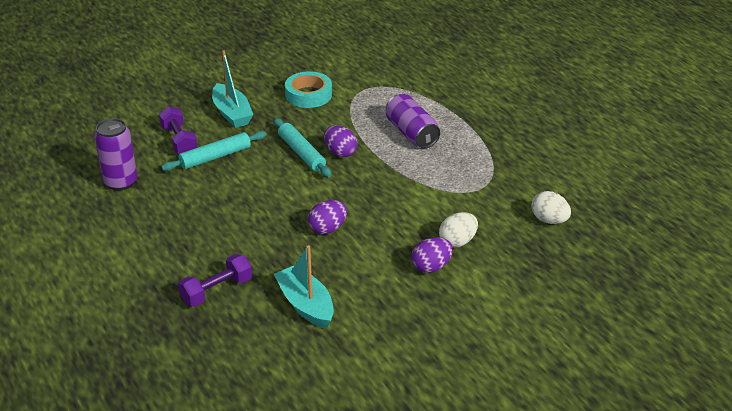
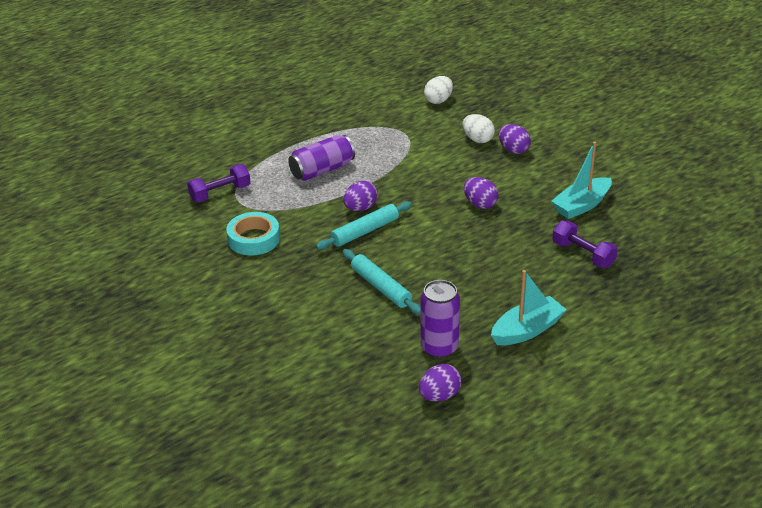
camera: 95 degrees left, 0 degrees up
(64, 177) = (439, 396): none -> purple egg
(179, 141) = (354, 319): purple dumbbell -> purple dumbbell (220, 193)
(232, 113) = (295, 288): turquoise boat -> turquoise boat (527, 330)

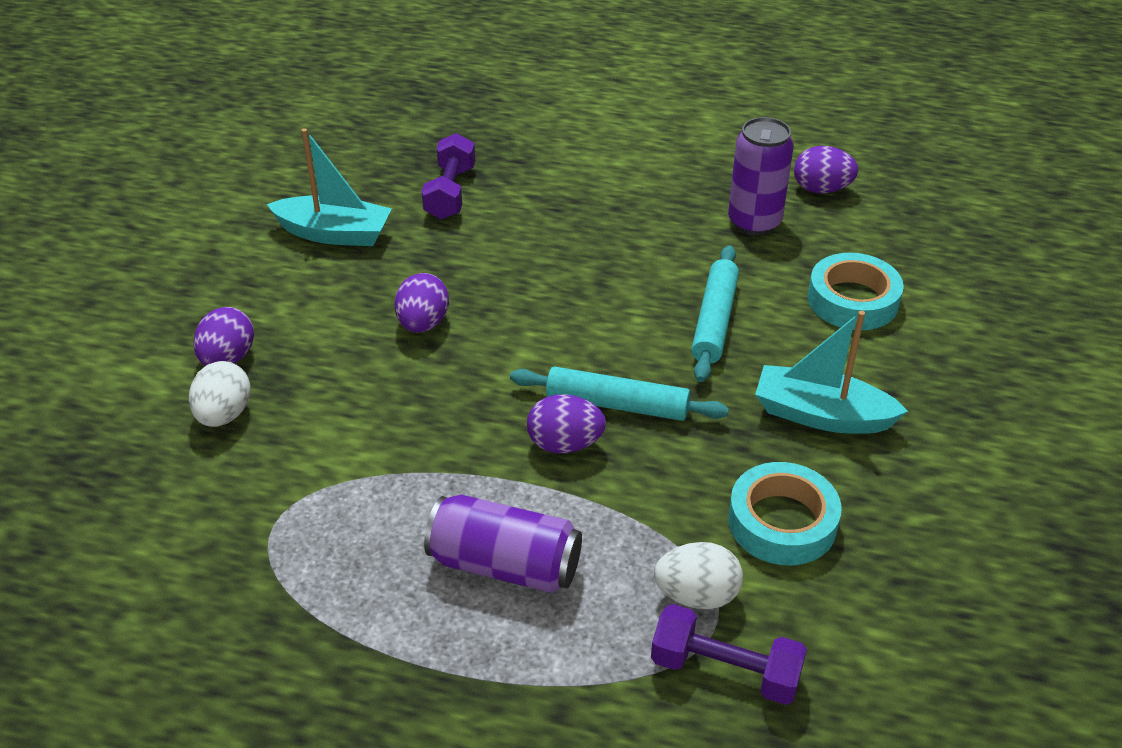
camera: 130 degrees left, 5 degrees up
(339, 342) = (852, 300): none -> turquoise tape
(438, 100) = (103, 542): white egg -> white egg (696, 595)
(527, 330) = (643, 177): turquoise boat -> turquoise boat (821, 415)

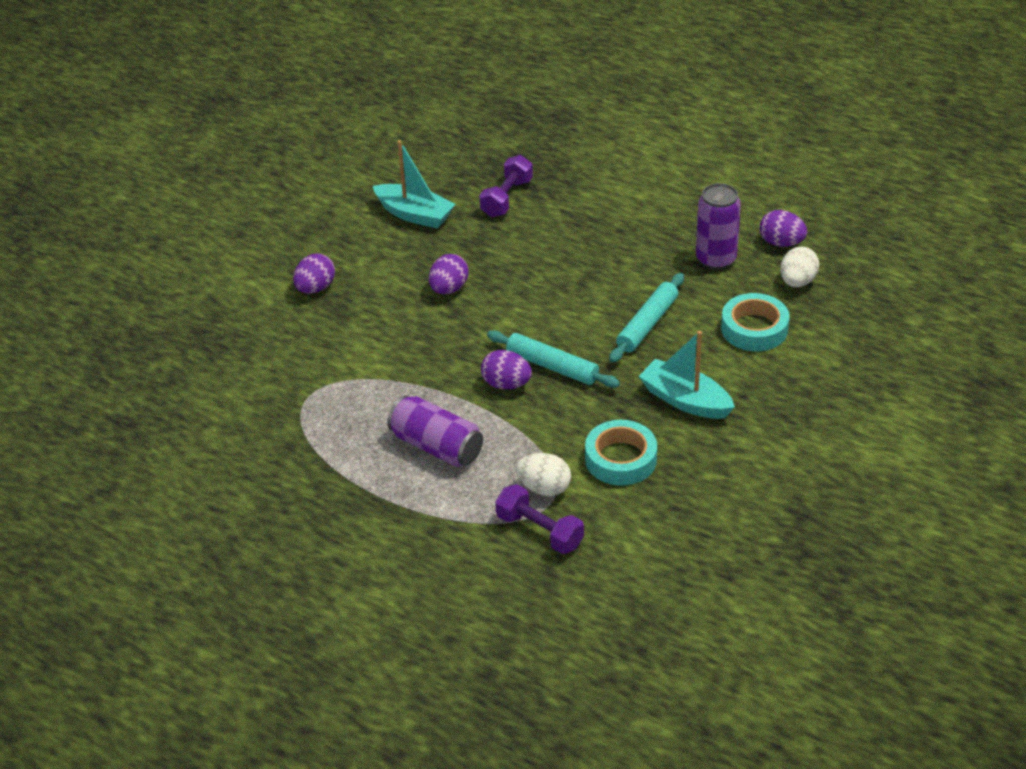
camera: 20 degrees right, 0 degrees up
(224, 415) = (302, 323): white egg -> white egg (797, 282)

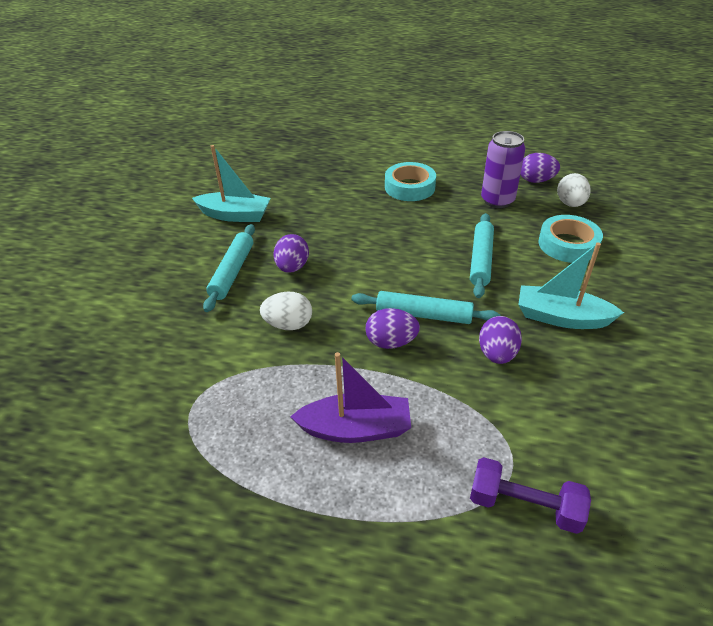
camera: 20 degrees left, 0 degrees up
(315, 288) = (165, 293): purple egg -> purple egg (497, 354)
(387, 280) = (232, 272): none -> turquoise rolling pin
(436, 447) = (356, 429): purple can -> purple boat
(506, 198) = (307, 189): purple dumbbell -> none
(544, 488) = (495, 447): white egg -> white egg (288, 324)
(620, 459) = (547, 391): turquoise tape -> turquoise tape (409, 187)

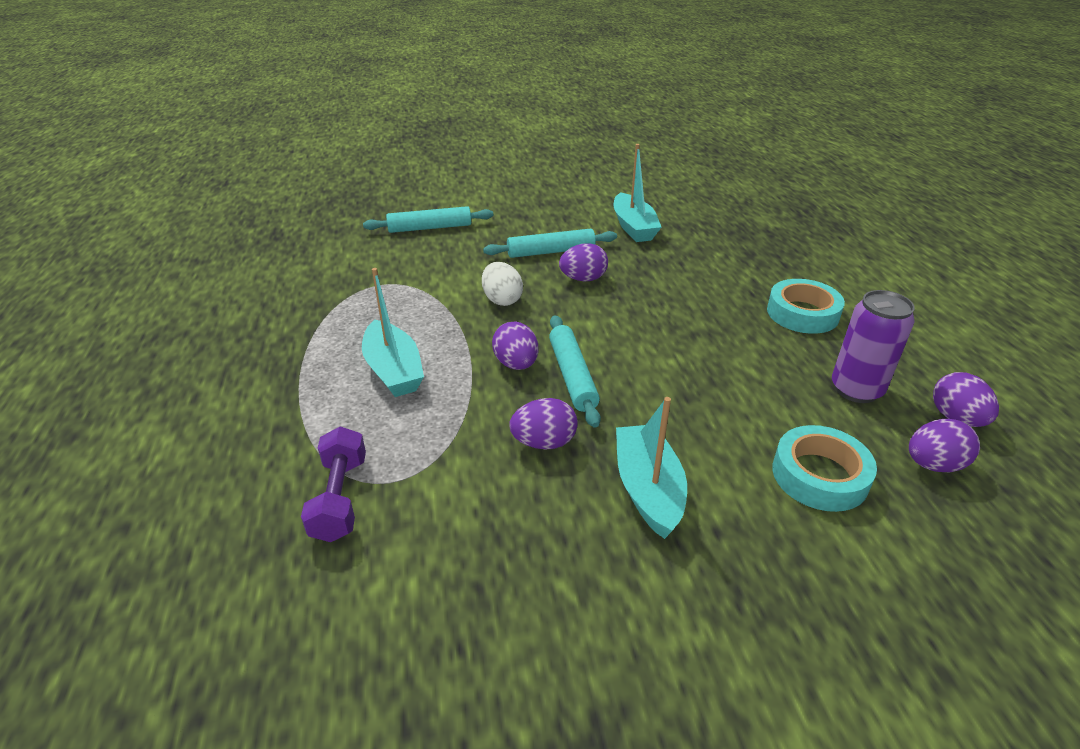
camera: 65 degrees right, 5 degrees down
(356, 429) = (393, 370): purple boat -> turquoise boat
(481, 260) = (707, 399): turquoise rolling pin -> turquoise rolling pin (429, 228)
(570, 204) = (933, 465): white egg -> purple egg

